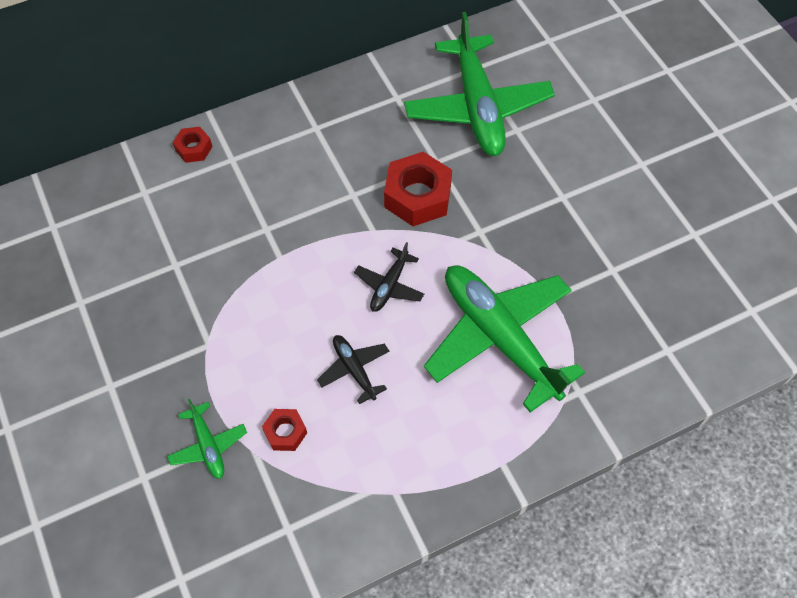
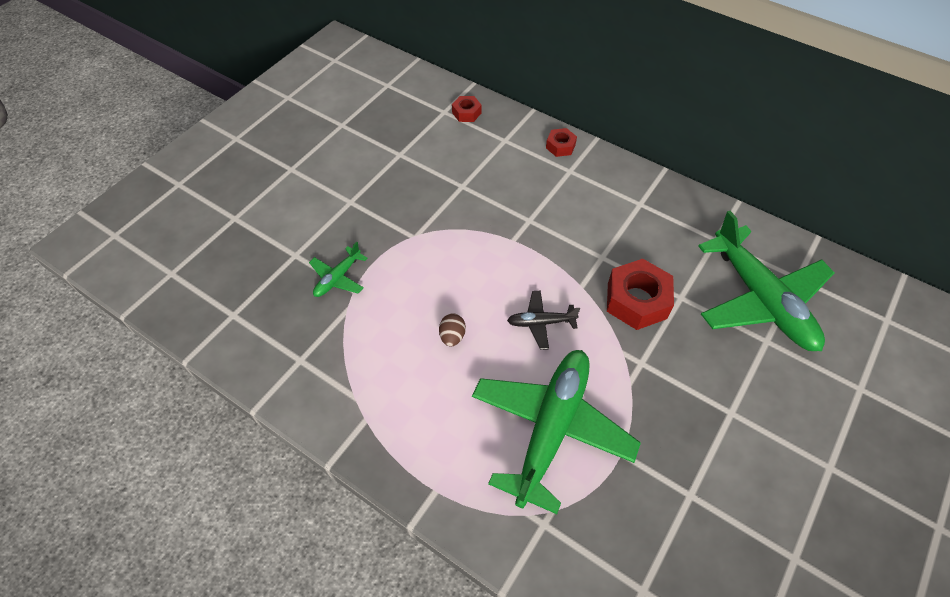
camera: 60 degrees right, 5 degrees down
(285, 432) = (374, 318): red nut -> red nut (466, 113)
(354, 369) = (452, 336): black plane -> brown egg
(477, 107) = (761, 300): green plane -> green plane turned 75 degrees counterclockwise

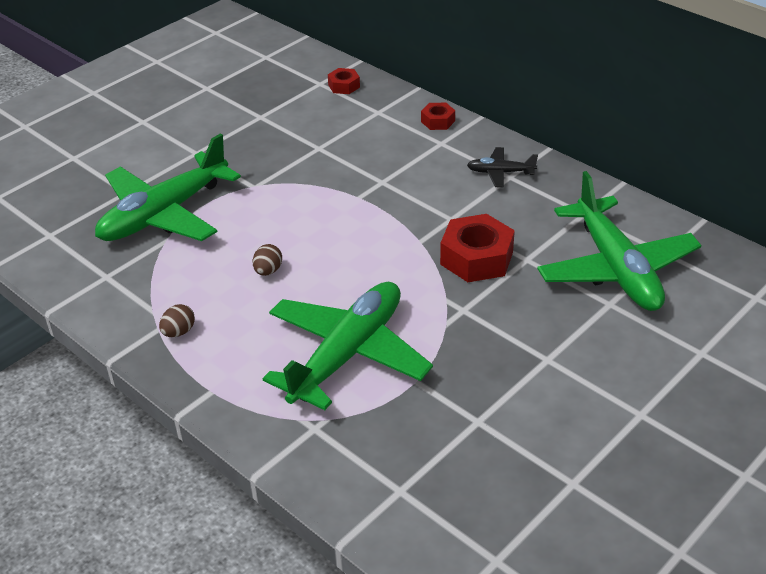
camera: 10 degrees right, 15 degrees down
(337, 278) = (164, 214): green plane -> green plane, size x2.25
(386, 421) = (179, 332): none -> brown egg
(541, 323) = (365, 268): black plane -> black plane (500, 172)

